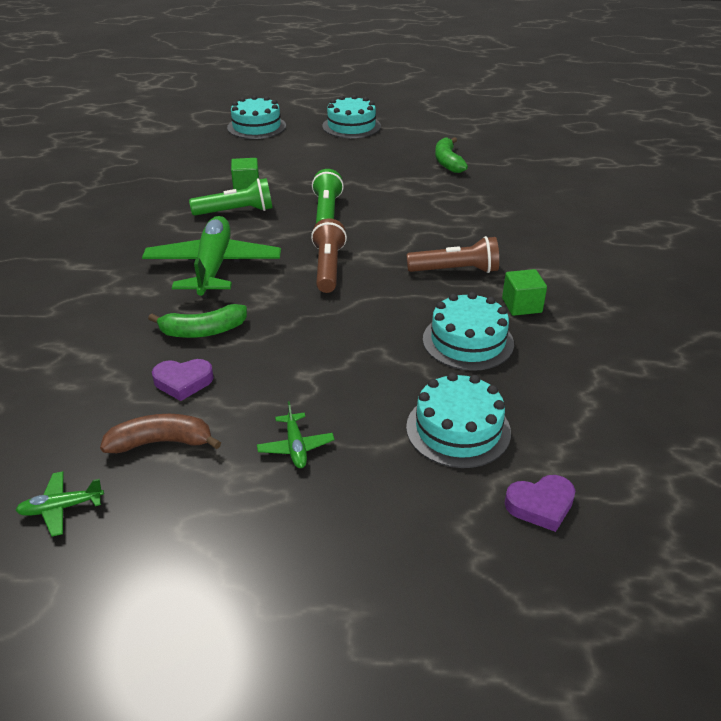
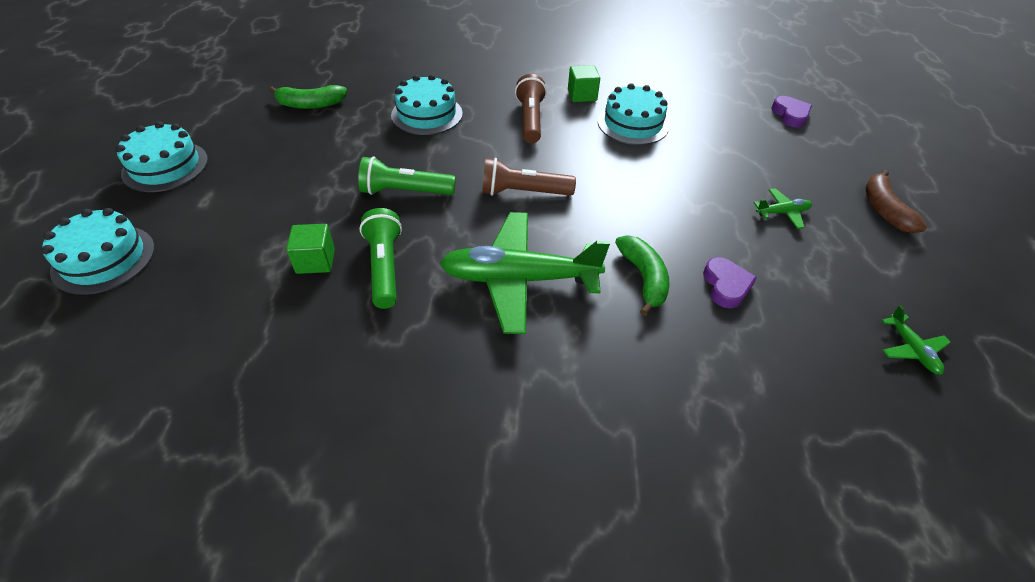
camera: 90 degrees left, 10 degrees up
(161, 442) = (809, 292): brown banana -> brown banana (884, 209)
(458, 429) = (735, 137): turquoise cake -> turquoise cake (427, 114)

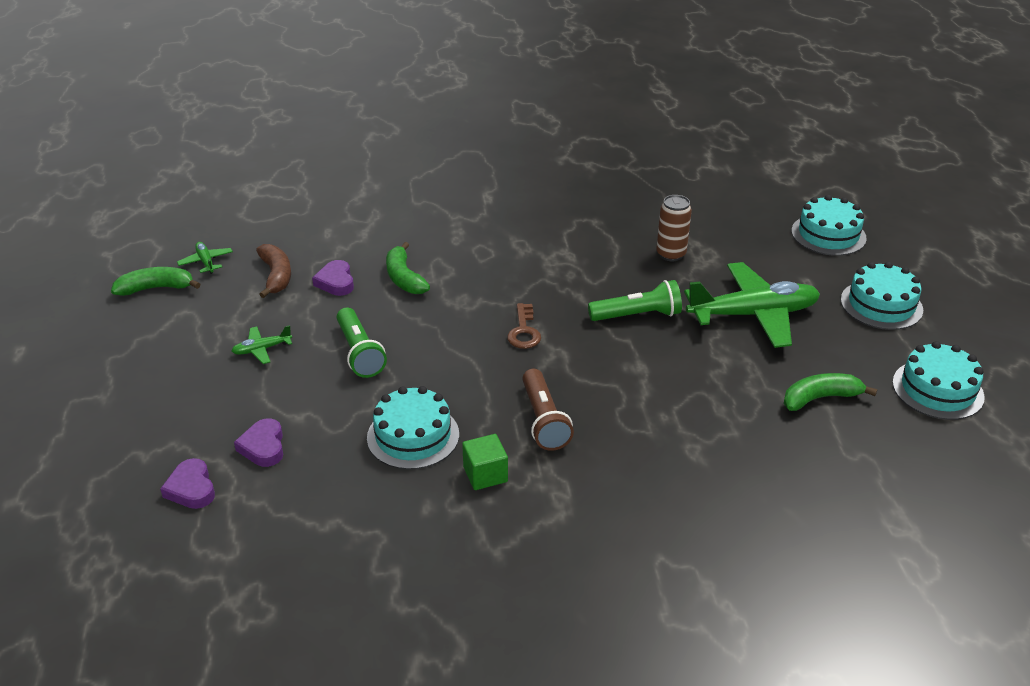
camera: 170 degrees right, 10 degrees down
(315, 261) = (671, 254): green cube -> brown can
(385, 267) = (614, 258): green flashlight -> green flashlight (359, 353)
(427, 114) = (673, 407): turquoise cake -> turquoise cake (937, 389)
(519, 279) = (505, 264): green plane -> green plane (753, 315)
(523, 192) = (524, 331): brown flashlight -> brown key
(748, 132) = (263, 447): none -> purple heart
(884, 209) = (150, 368): brown banana -> brown banana (276, 276)
(949, 313) = (156, 288): none -> green banana

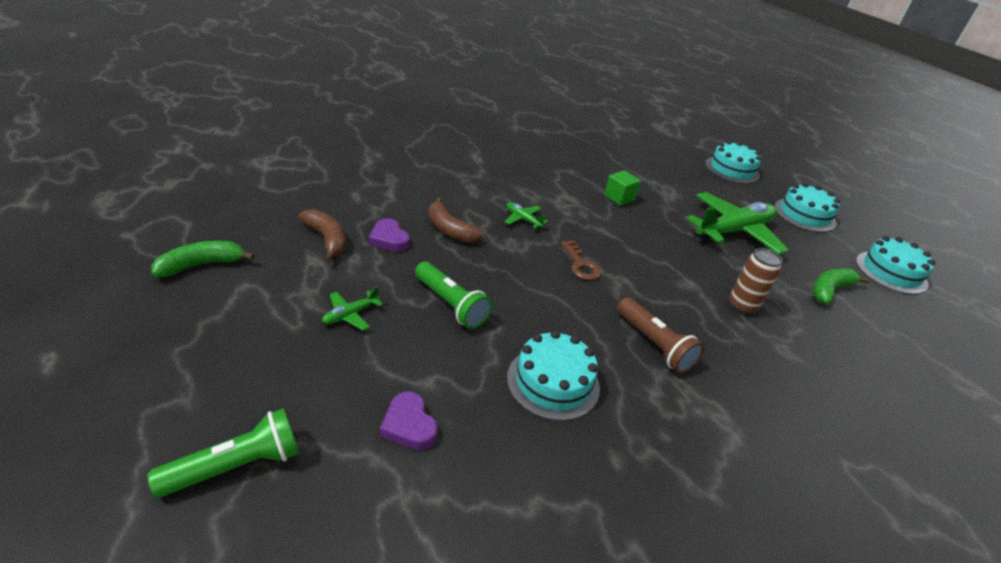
camera: 25 degrees left, 0 degrees up
(191, 488) = (351, 499): purple heart -> none
(206, 262) = (246, 233): green plane -> green plane (523, 219)
(404, 278) = (450, 229): green banana -> brown banana
(485, 474) = (644, 410): green cube -> green cube (619, 197)
(637, 315) = (656, 241): green flashlight -> green flashlight (237, 466)
(671, 254) = (643, 191): brown can -> brown can (742, 306)

